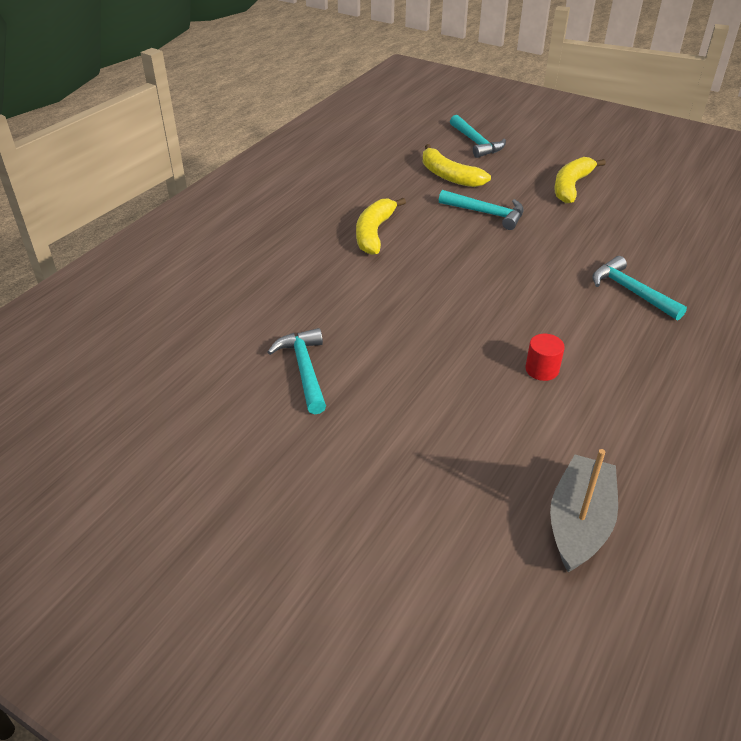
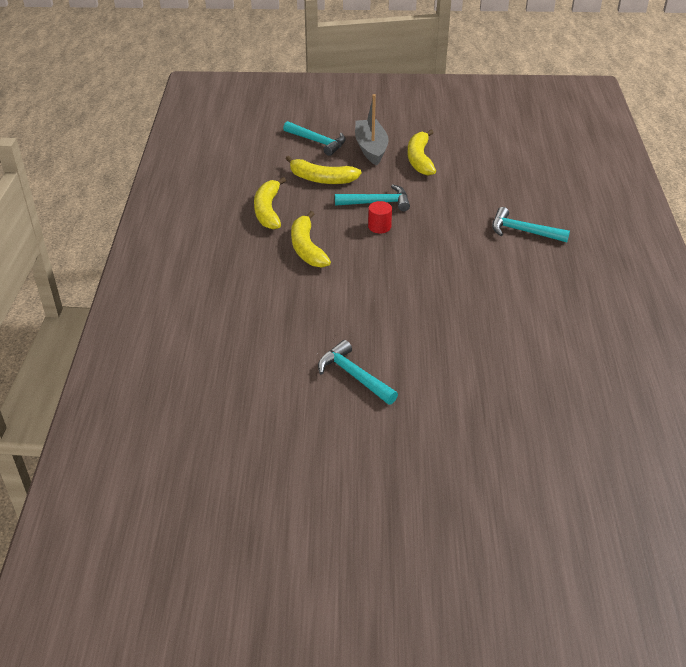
camera: 30 degrees left, 0 degrees up
(369, 188) = (268, 210): none -> yellow banana
(542, 369) = (511, 310): red cylinder -> red cylinder (379, 226)
(579, 523) = (609, 401): grey boat -> grey boat (371, 148)

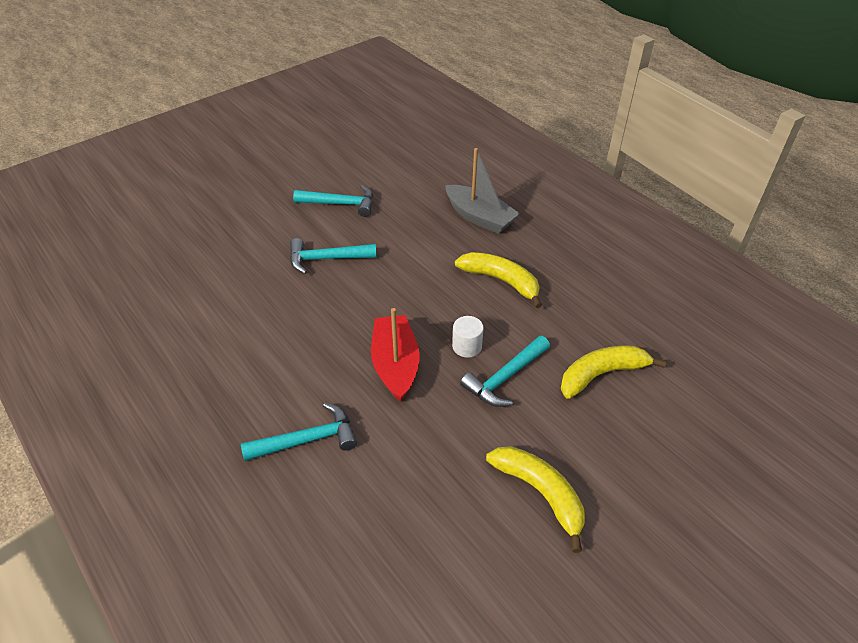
camera: 140 degrees right, 5 degrees up
(268, 210) = (590, 299): yellow banana -> none
(317, 142) = (690, 435): turquoise hammer -> turquoise hammer (327, 259)
(371, 148) = (619, 470): grey boat -> grey boat (479, 217)
(379, 226) = (467, 346): red cylinder -> white cylinder
(435, 239) = (395, 364): none -> red boat

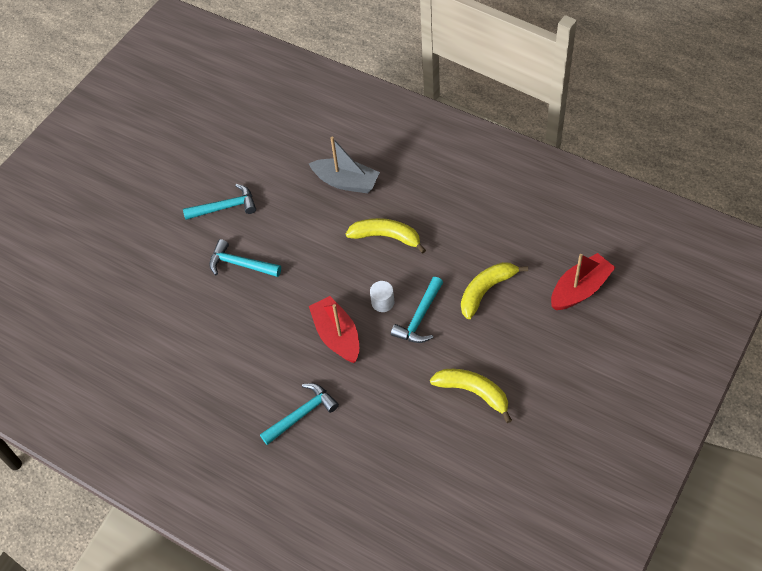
camera: 15 degrees left, 10 degrees up
(327, 259) = (240, 264): turquoise hammer -> turquoise hammer turned 45 degrees clockwise
(729, 413) = (580, 289): none -> red boat

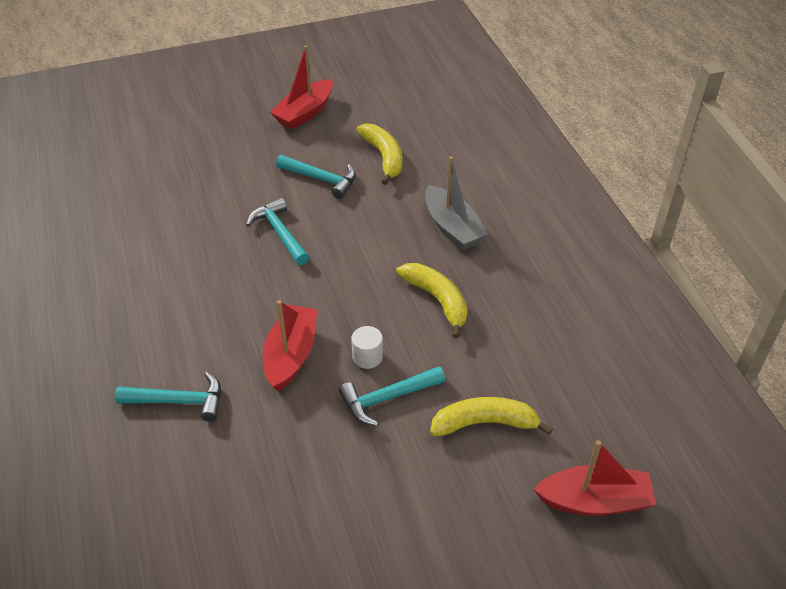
camera: 35 degrees right, 10 degrees down
(157, 165) = (304, 113): none -> red boat
(473, 392) = (360, 516): yellow banana -> yellow banana (383, 157)

